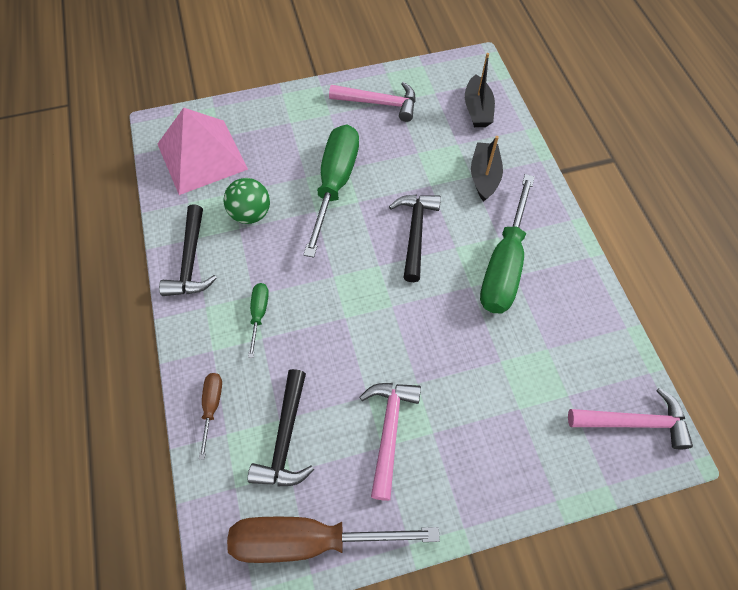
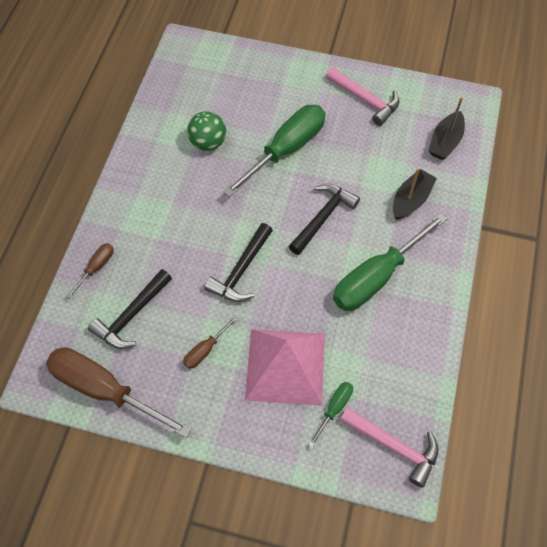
camera: 30 degrees right, 0 degrees up
(191, 261) = (144, 157): black hammer -> black hammer (241, 270)
(202, 156) = (200, 81): pink pyramid -> pink pyramid (285, 366)
(259, 314) = (168, 220): green screwdriver -> green screwdriver (334, 408)
(389, 431) = (205, 350): pink hammer -> brown screwdriver

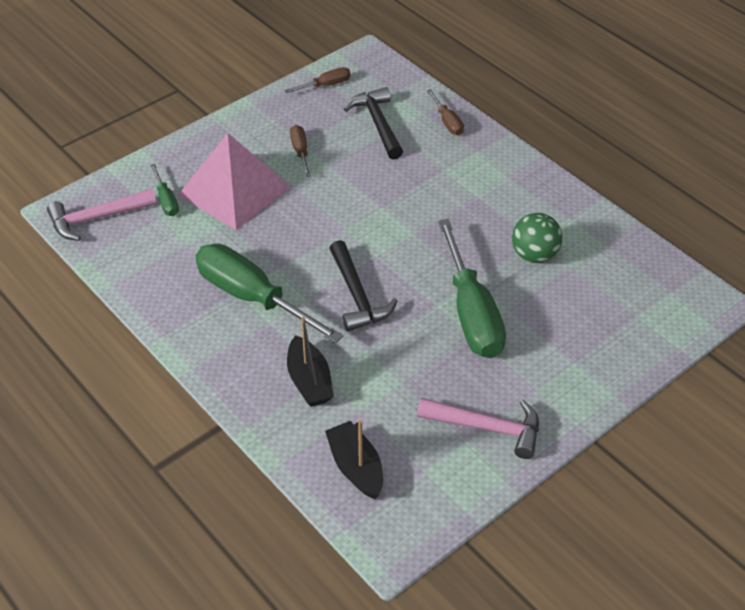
camera: 125 degrees right, 15 degrees down
(103, 389) = (326, 85): brown screwdriver -> brown screwdriver, size x0.46
(241, 270) = (355, 208): black hammer -> none
(365, 100) = (487, 427): pink hammer -> pink hammer turned 150 degrees counterclockwise
(376, 278) = (251, 297): green screwdriver -> green screwdriver turned 45 degrees counterclockwise

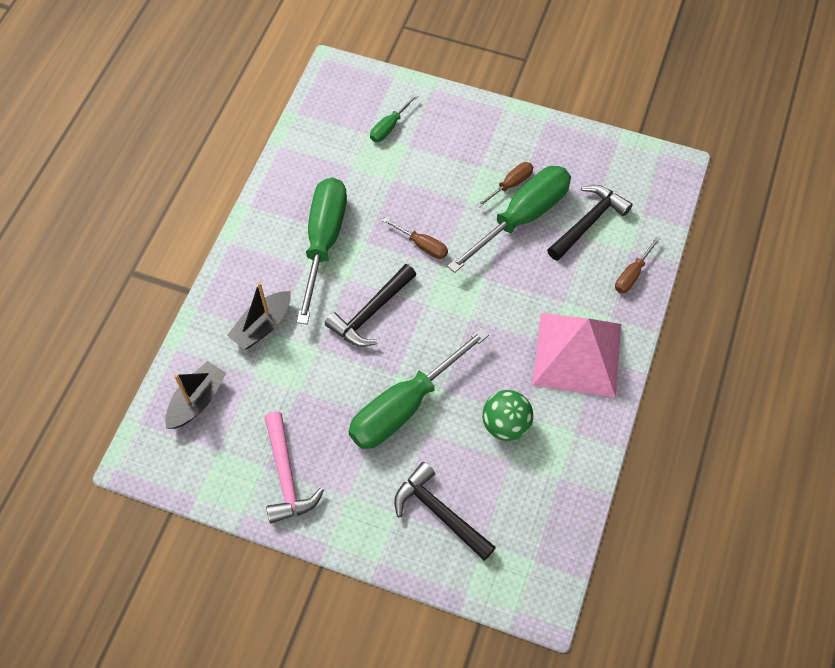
camera: 60 degrees right, 15 degrees up
(97, 218) = (340, 95): pink hammer -> none
(234, 191) = (431, 165): pink pyramid -> pink pyramid (577, 354)
(326, 85) = (609, 158): brown screwdriver -> brown screwdriver (423, 245)
(339, 158) = (522, 217): none -> green screwdriver
(592, 333) = (440, 513): none -> black hammer

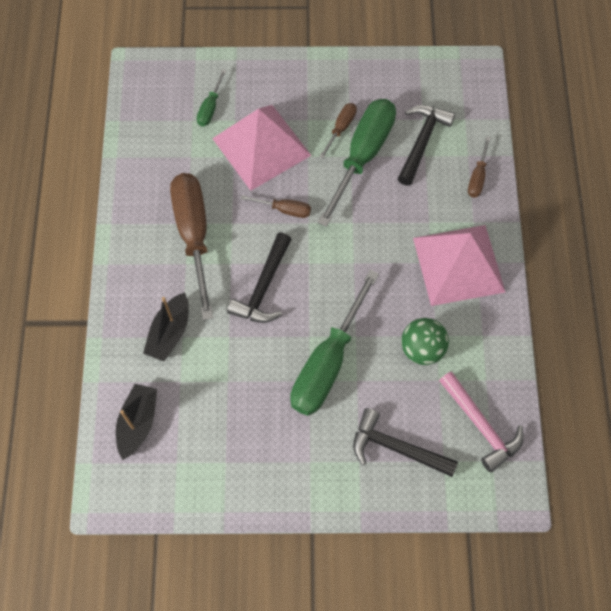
camera: 20 degrees left, 5 degrees up
(286, 476) = (248, 463): pink hammer -> pink hammer (480, 425)
(324, 241) = (194, 234): green screwdriver -> brown screwdriver
(424, 178) = (261, 146): none -> pink pyramid

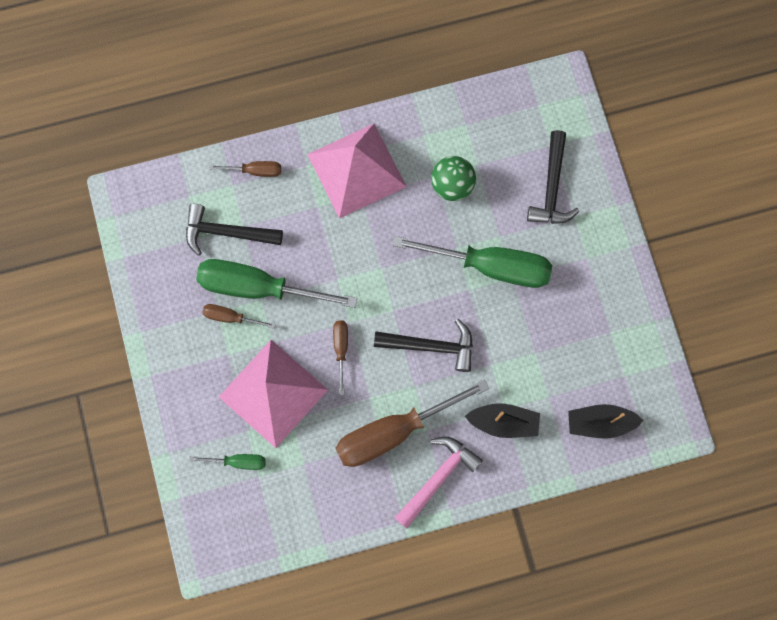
camera: 105 degrees left, 10 degrees up
(480, 425) = (509, 121): pink hammer -> pink hammer (437, 478)

